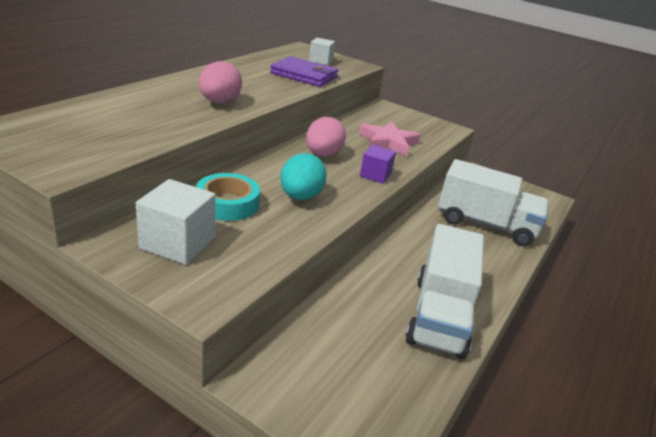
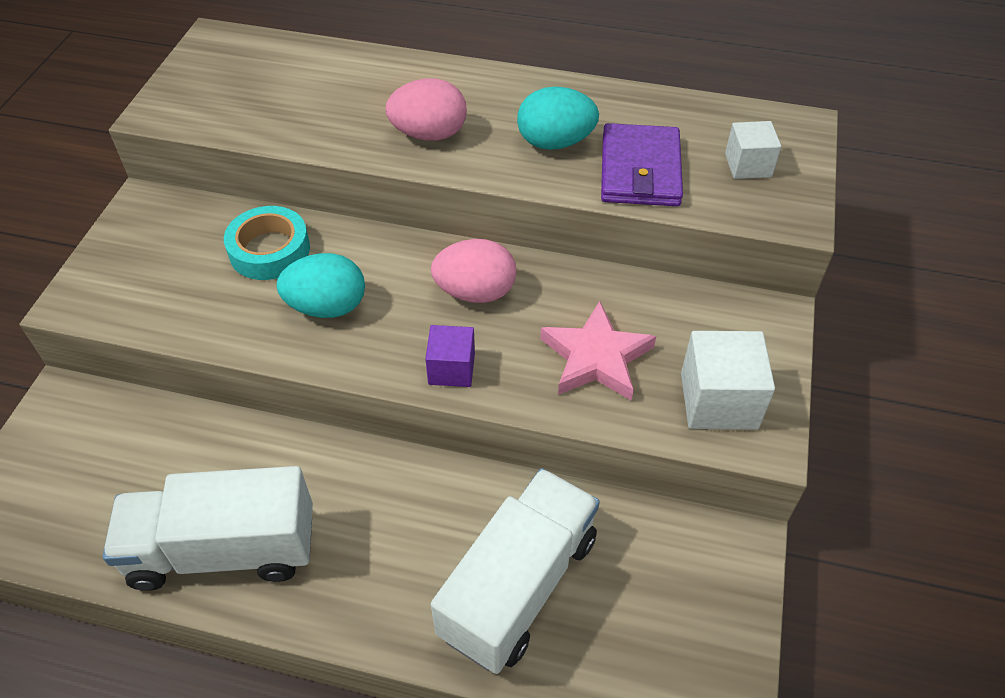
camera: 75 degrees right, 20 degrees up
(177, 243) = (166, 245): white cube -> white cube (718, 400)
(263, 82) = (555, 142): none -> turquoise egg
(485, 224) = (518, 586): white truck -> white truck turned 150 degrees counterclockwise

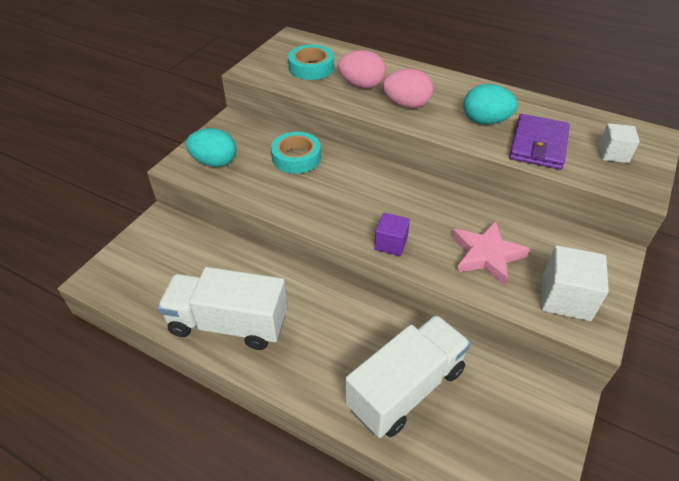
camera: 15 degrees right, 5 degrees down
(259, 91) = (311, 67): none -> turquoise tape
(327, 307) = (322, 194): turquoise egg -> turquoise egg (214, 162)
(475, 292) = (415, 202): pink egg -> pink egg (361, 85)

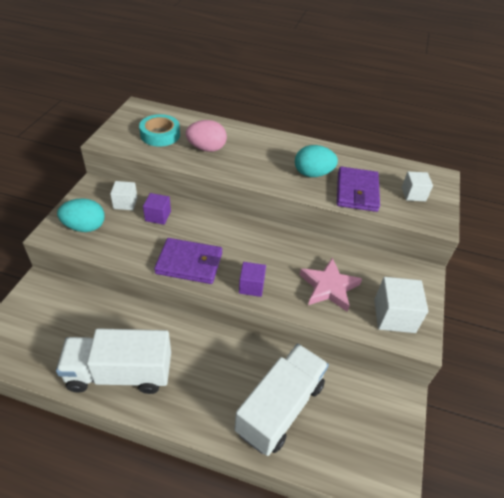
camera: 15 degrees left, 0 degrees up
(262, 141) = (125, 203): none -> white cube
(296, 157) = (158, 216): turquoise tape -> purple cube
(322, 211) = (189, 263): none -> purple wallet
(406, 104) = (247, 164): pink egg -> none

